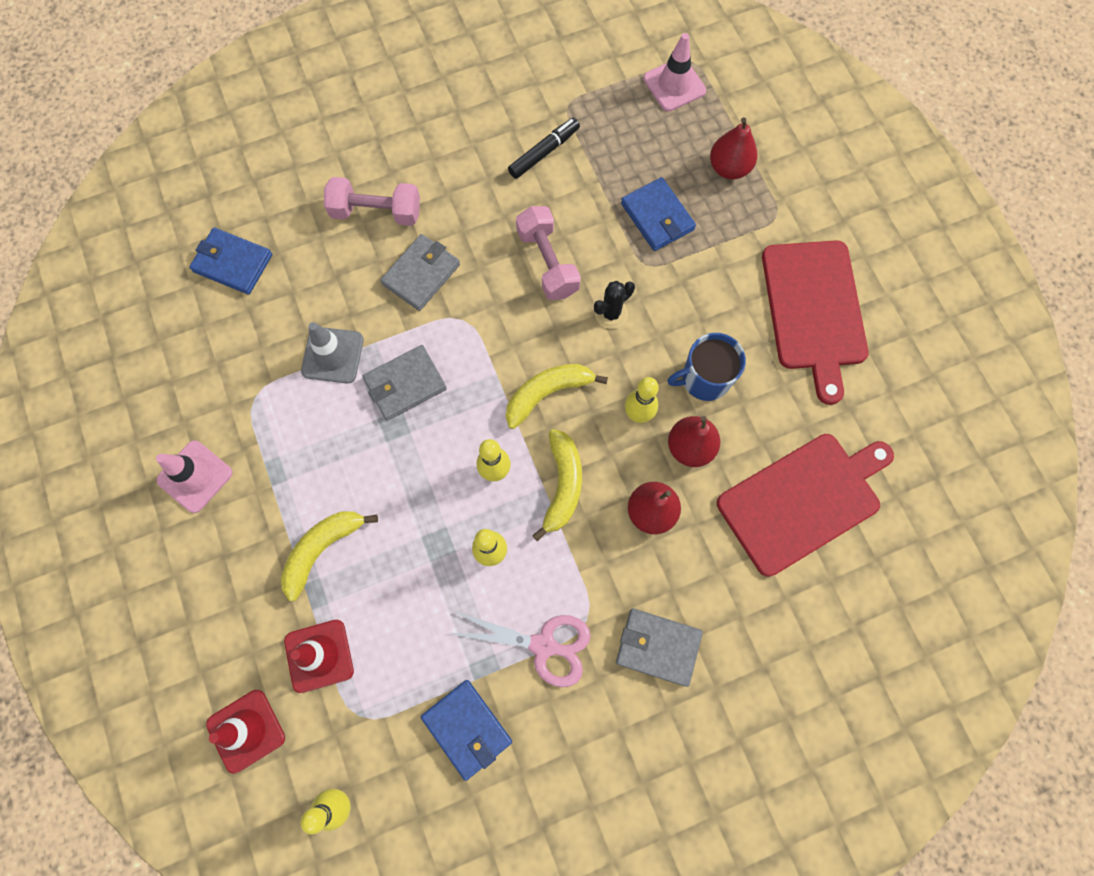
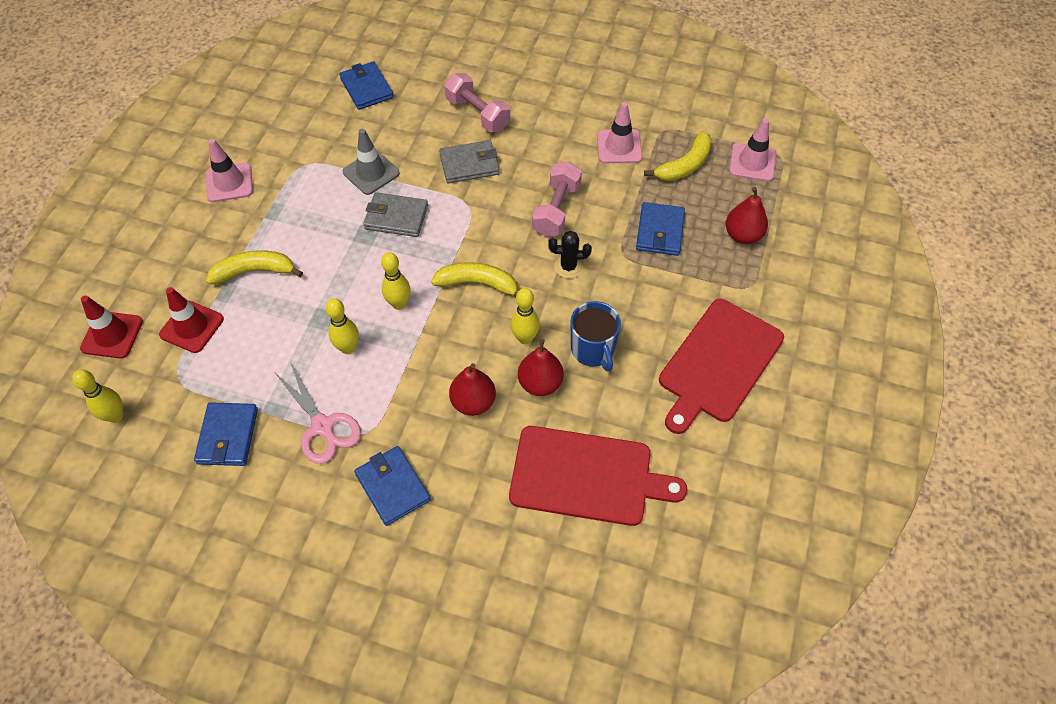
camera: 40 degrees right, 15 degrees down
(544, 152) = (619, 147): black marker -> pink traffic cone
(562, 485) = (432, 343): yellow banana -> yellow banana (684, 165)
(658, 647) = (392, 487): grey wallet -> blue wallet
(704, 379) = (593, 349): blue mug -> blue mug turned 135 degrees counterclockwise

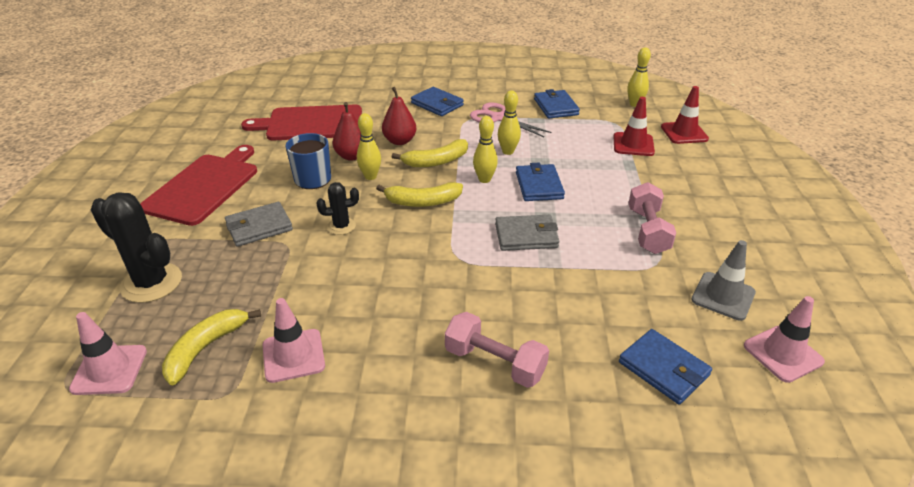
camera: 165 degrees right, 20 degrees down
(229, 182) = (712, 235): pink traffic cone -> pink traffic cone (783, 354)
(255, 271) = (619, 179): yellow banana -> yellow banana (436, 161)
(371, 173) = (580, 269): grey traffic cone -> grey traffic cone (723, 296)
(469, 164) = (476, 298): grey wallet -> grey wallet (259, 227)
(556, 210) = (362, 271): pink dumbbell -> pink dumbbell (647, 231)
(660, 231) = (246, 270): blue wallet -> blue wallet (539, 185)
(742, 235) = (151, 283): red pear -> black cactus

